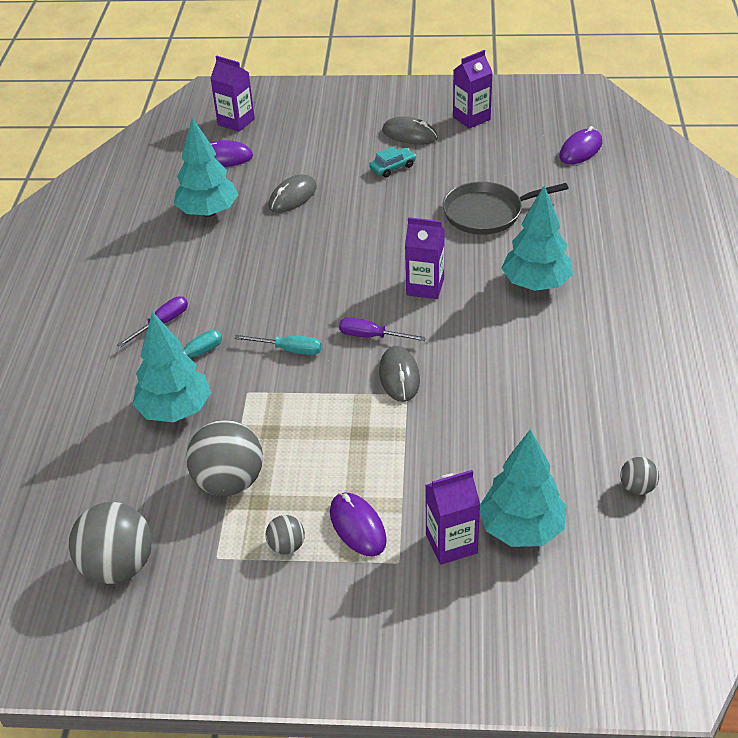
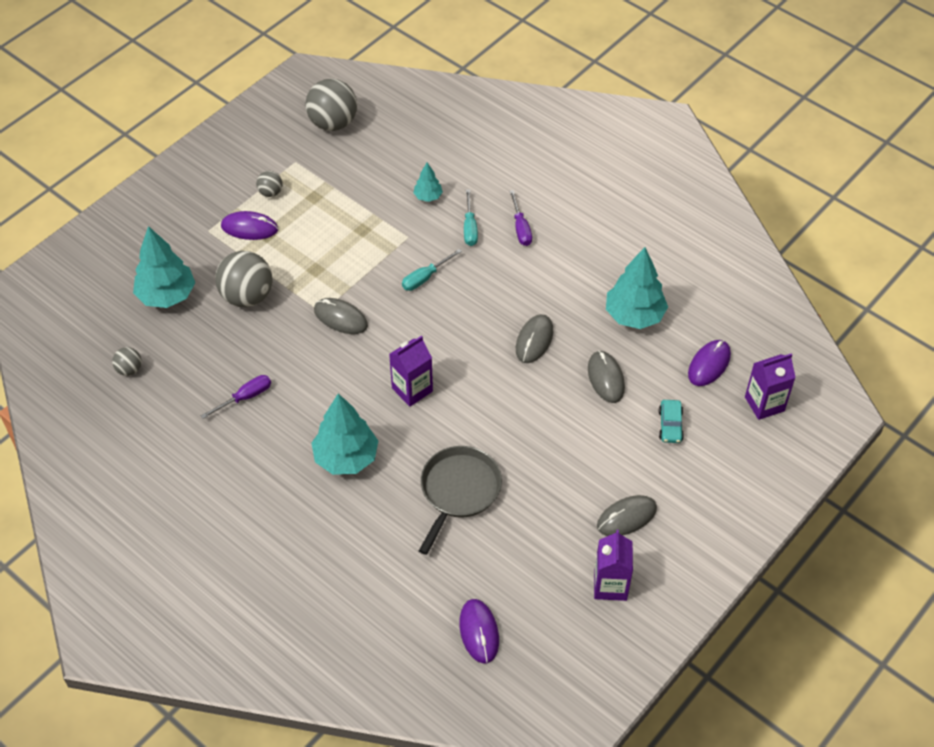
camera: 125 degrees right, 10 degrees up
(175, 410) = (428, 196): turquoise tree -> turquoise tree, size x0.50
(229, 482) = (342, 192): grey ball -> grey ball (247, 296)
(294, 249) = (534, 340): none -> grey mouse
(371, 336) = (393, 327): purple screwdriver -> purple screwdriver (245, 397)
(392, 167) = (585, 470): turquoise car -> turquoise car (670, 425)
(451, 544) = (193, 259): purple carton -> none

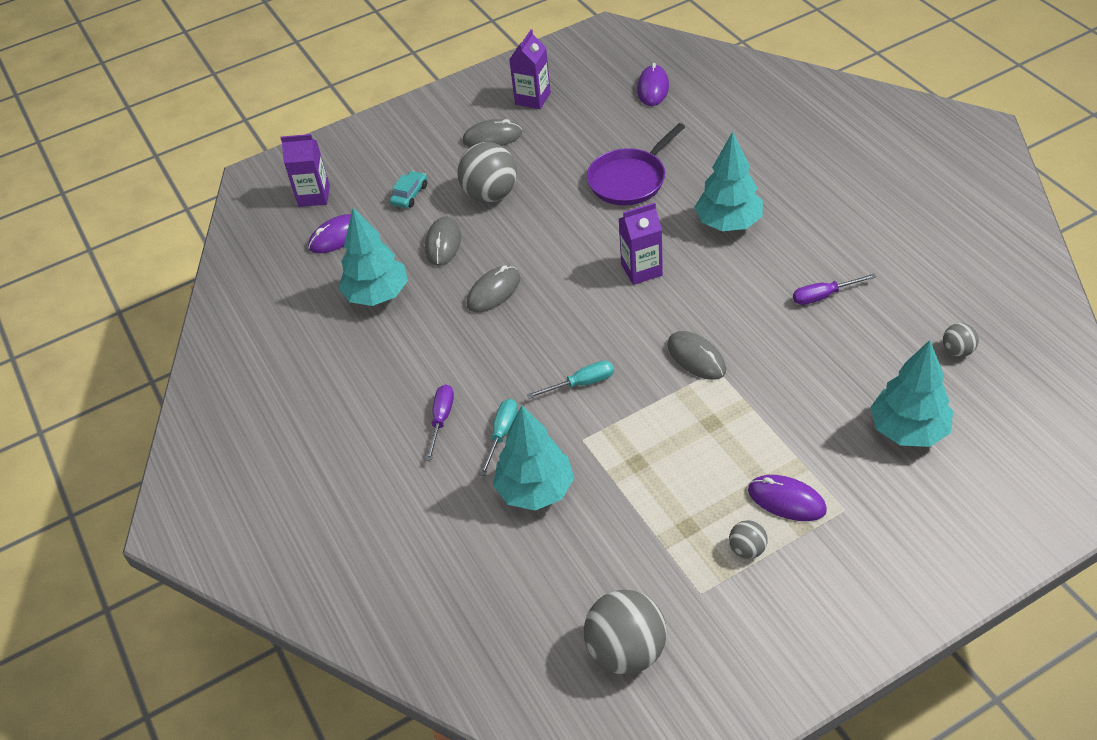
camera: 155 degrees left, 5 degrees down
(247, 296) = (804, 407): grey ball -> grey ball (490, 194)
(428, 196) = (535, 490): turquoise tree -> turquoise tree, size x1.99
(459, 490) = (629, 180): grey pan -> purple pan

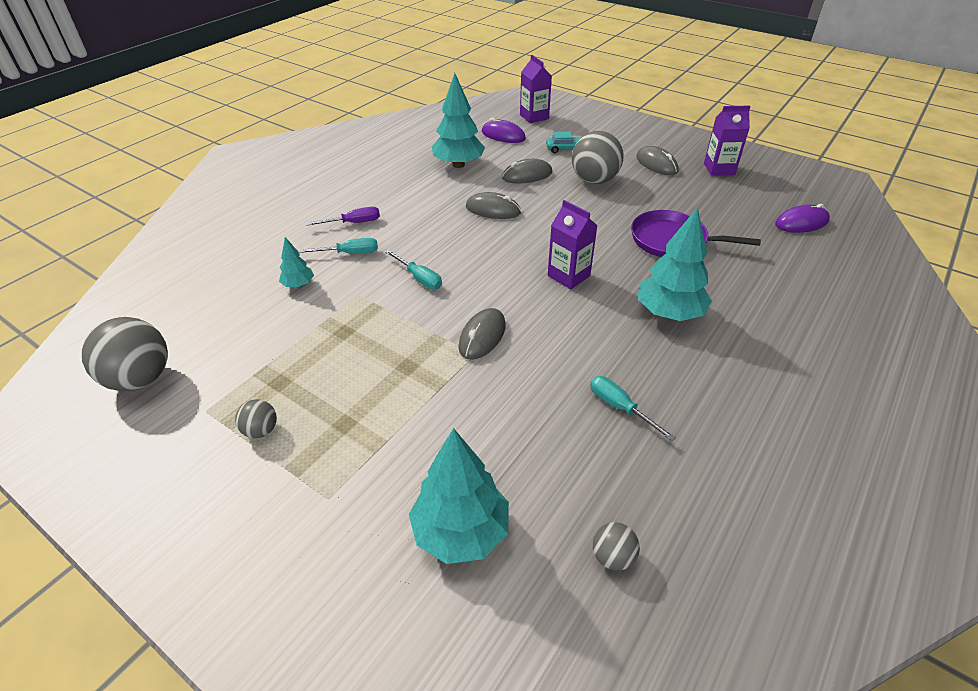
camera: 60 degrees right, 5 degrees down
(535, 490) = (298, 285): turquoise tree -> turquoise tree, size x0.50
(786, 500) = (328, 445): purple mouse -> none
(823, 296) = (620, 407): purple screwdriver -> turquoise screwdriver

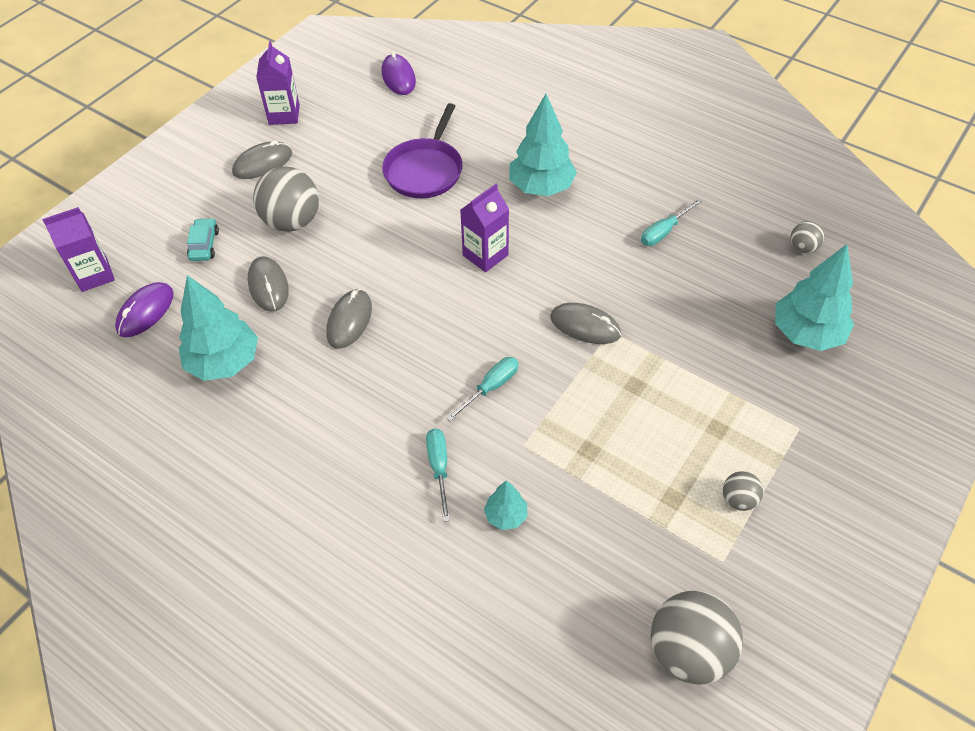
camera: 90 degrees left, 10 degrees up
(353, 223) = (367, 475): purple screwdriver -> none

